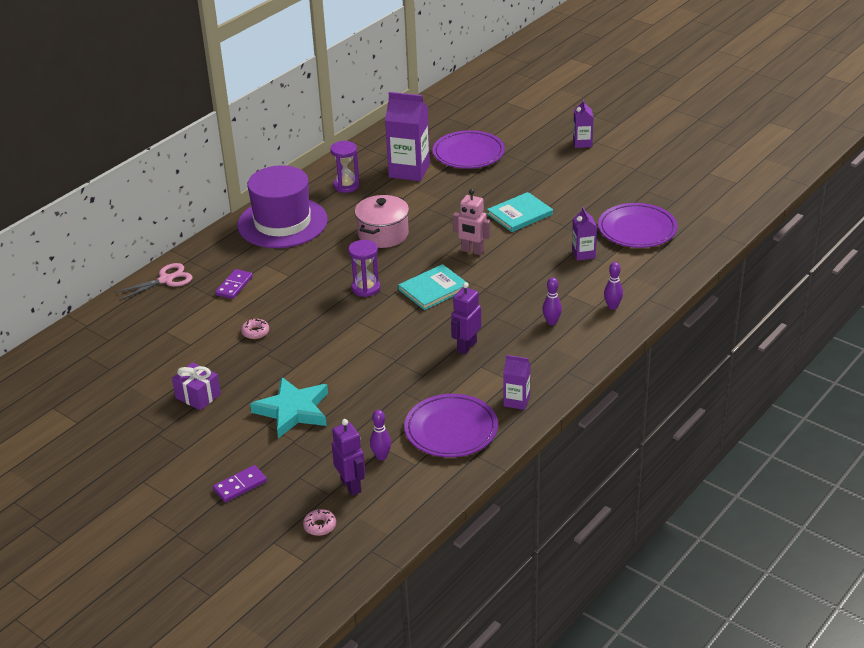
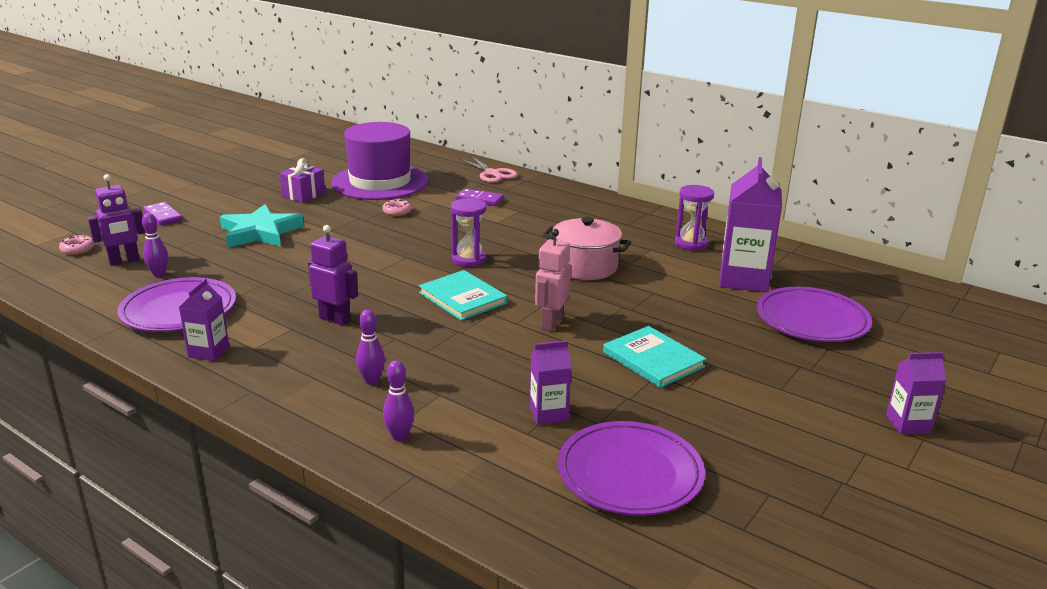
camera: 85 degrees right, 10 degrees down
(282, 223) = (601, 215): purple hat -> purple hat (380, 182)

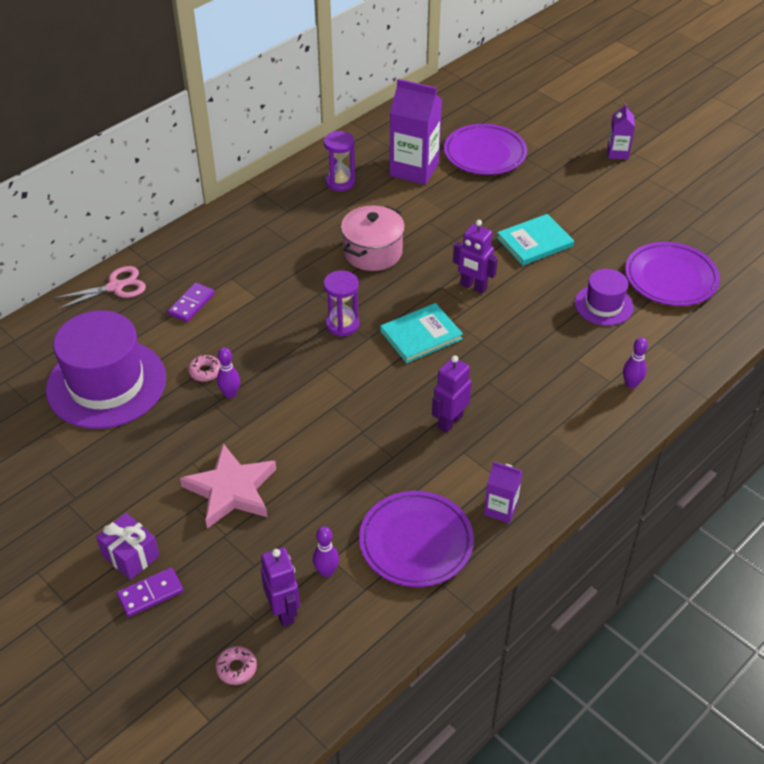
camera: 80 degrees left, 20 degrees up
(260, 232) = (231, 490): turquoise star -> pink star
(303, 195) = (123, 455): purple gift -> purple gift (130, 555)
(372, 381) = (555, 398): purple bowling pin -> purple bowling pin (230, 394)
(548, 413) = (603, 305): purple carton -> purple hat
(551, 323) = (473, 287): pink robot -> purple robot

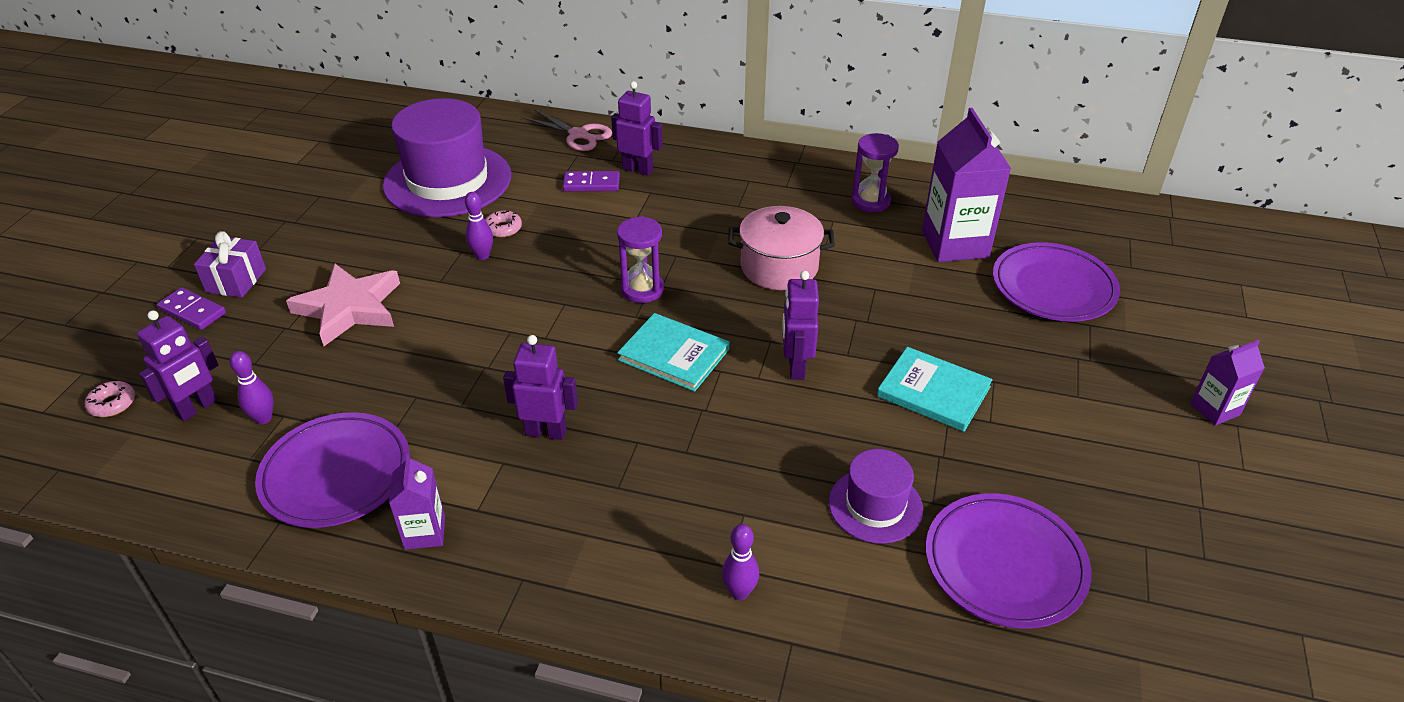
camera: 60 degrees right, 5 degrees down
(196, 273) = (638, 169): none -> purple robot

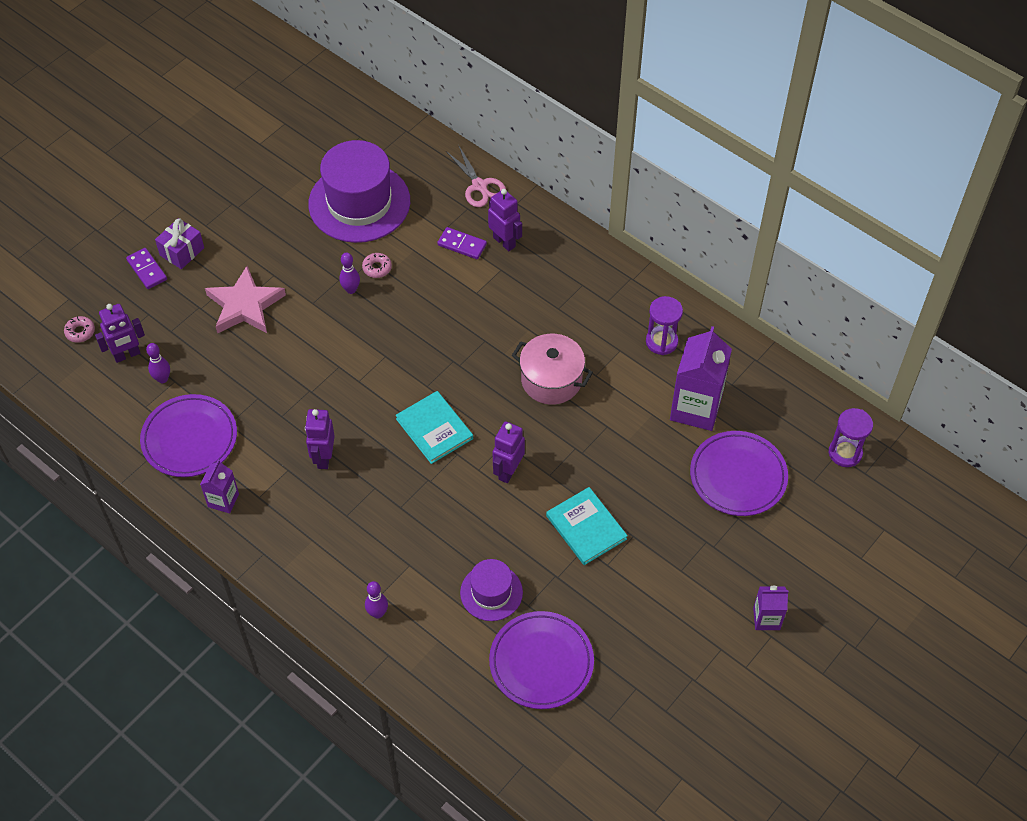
camera: 25 degrees right, 15 degrees up
(546, 432) = (323, 457): purple robot -> purple robot turned 120 degrees counterclockwise
(642, 289) = (444, 364): purple hourglass -> purple hourglass (845, 453)

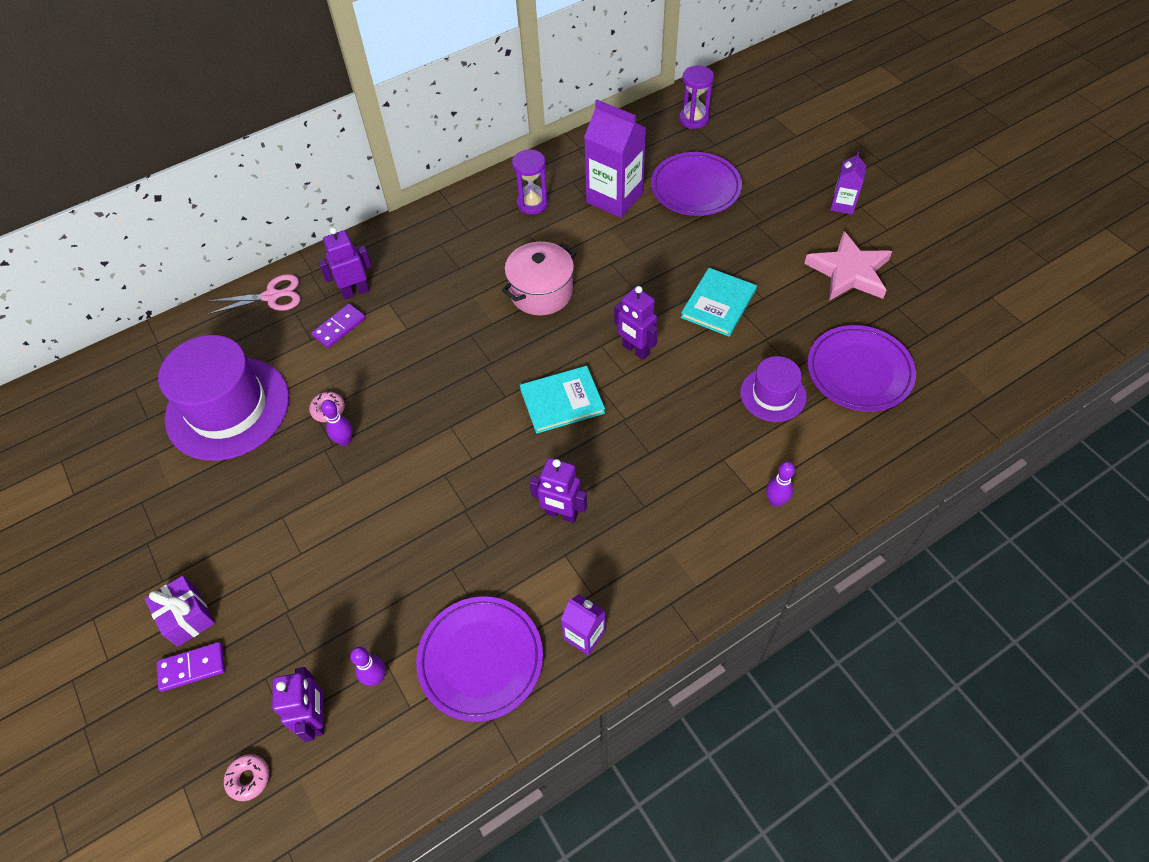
camera: 70 degrees left, 0 degrees up
(245, 305) = (310, 557): pink star -> pink star (849, 272)
(586, 527) = (718, 304): turquoise book -> turquoise book turned 45 degrees counterclockwise

